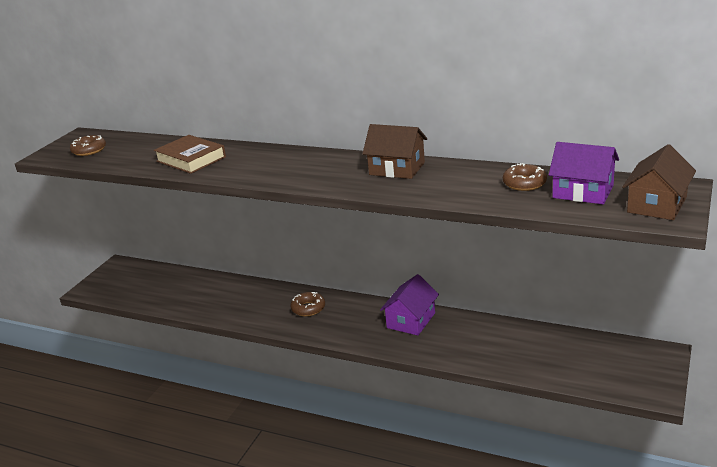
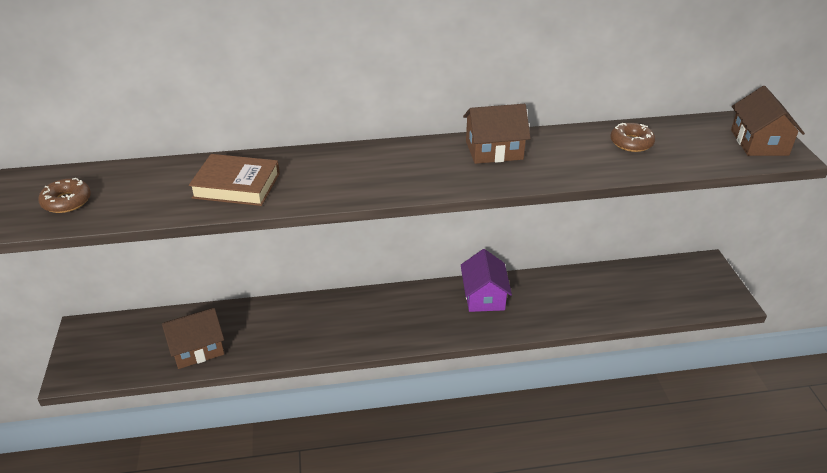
camera: 35 degrees left, 10 degrees up
(172, 296) = (197, 348): none -> brown house
(308, 308) = (371, 314): brown donut -> none
(583, 192) = (689, 141): purple house -> none

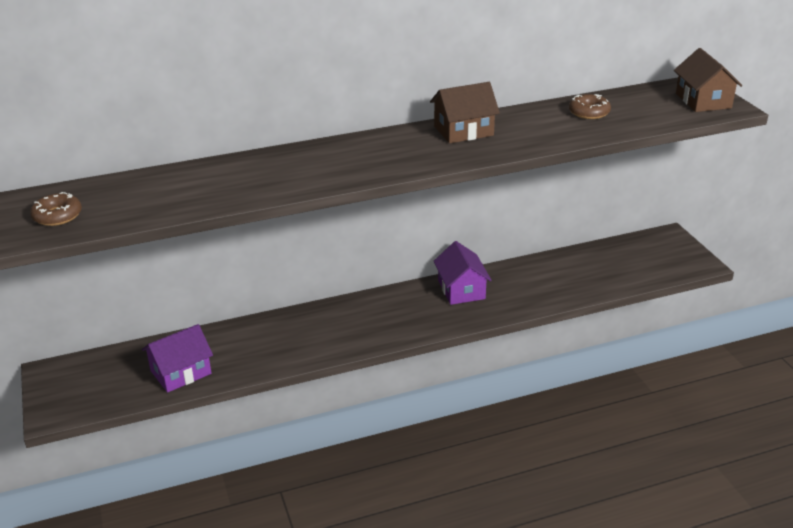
camera: 10 degrees left, 5 degrees down
(197, 348) = (181, 372): brown house -> purple house
(236, 185) = (225, 184): brown book -> none

